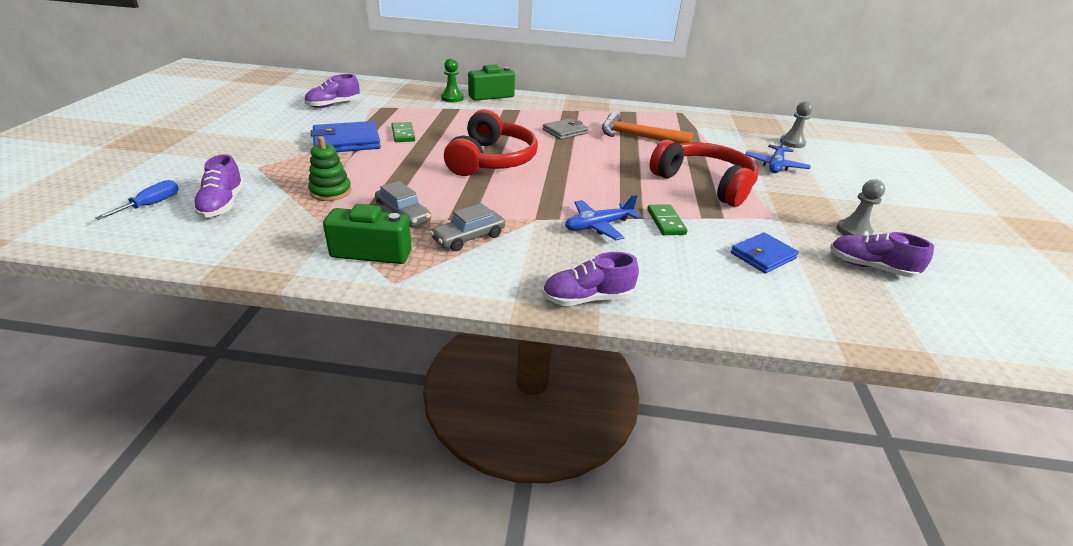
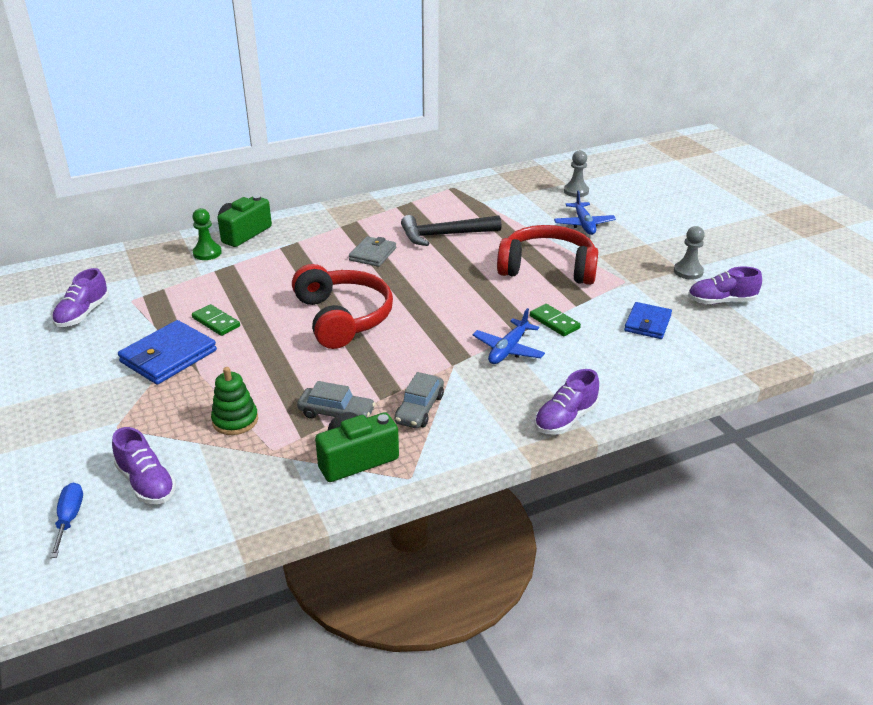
camera: 30 degrees left, 0 degrees up
(637, 137) = (444, 235): orange hammer -> black hammer

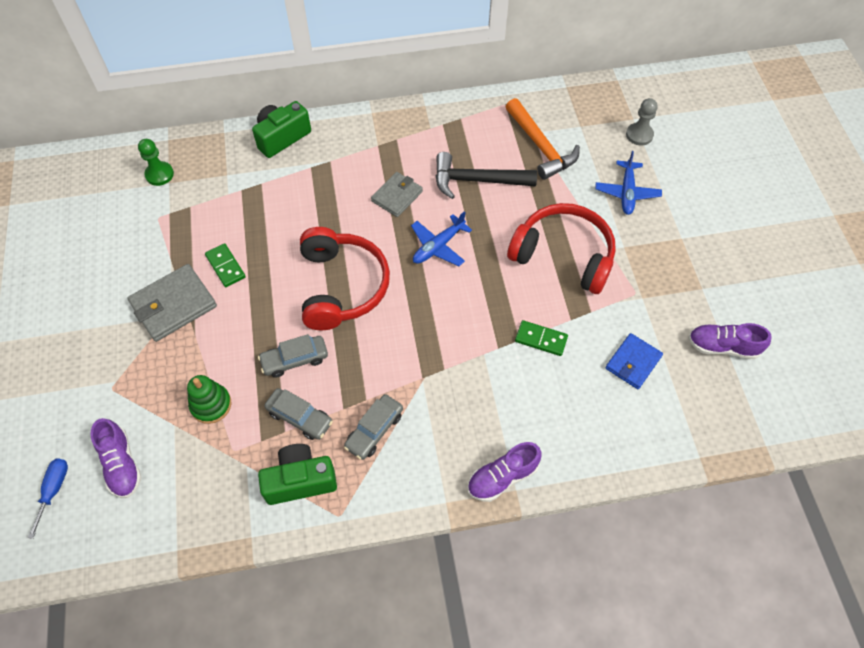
camera: 15 degrees right, 25 degrees up
(83, 314) = (112, 228): purple shoe -> none
(168, 356) = (173, 305): blue wallet -> grey wallet
(207, 253) = (241, 161): green pawn -> green pawn (159, 174)
(314, 374) = (295, 360): none -> grey car
(493, 208) = (541, 146): none -> orange hammer
(508, 349) = (482, 369): blue plane -> blue plane (438, 246)
(554, 322) = (541, 339): green domino -> green domino turned 45 degrees counterclockwise
(688, 272) = (707, 293): grey pawn -> none

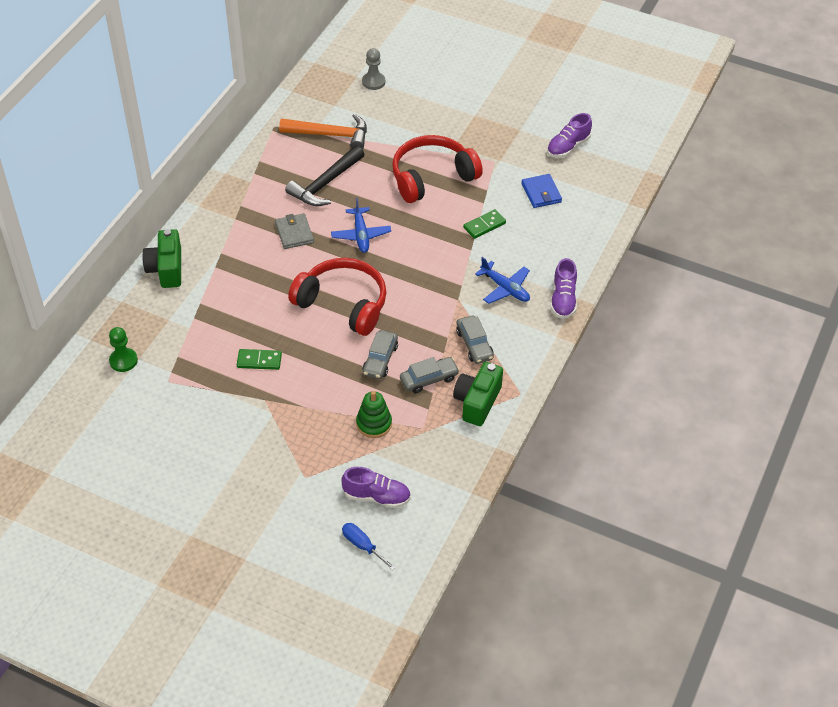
camera: 55 degrees left, 10 degrees down
(173, 305) = (264, 407): grey wallet -> none
(627, 193) = (414, 117): blue plane -> blue plane (505, 288)

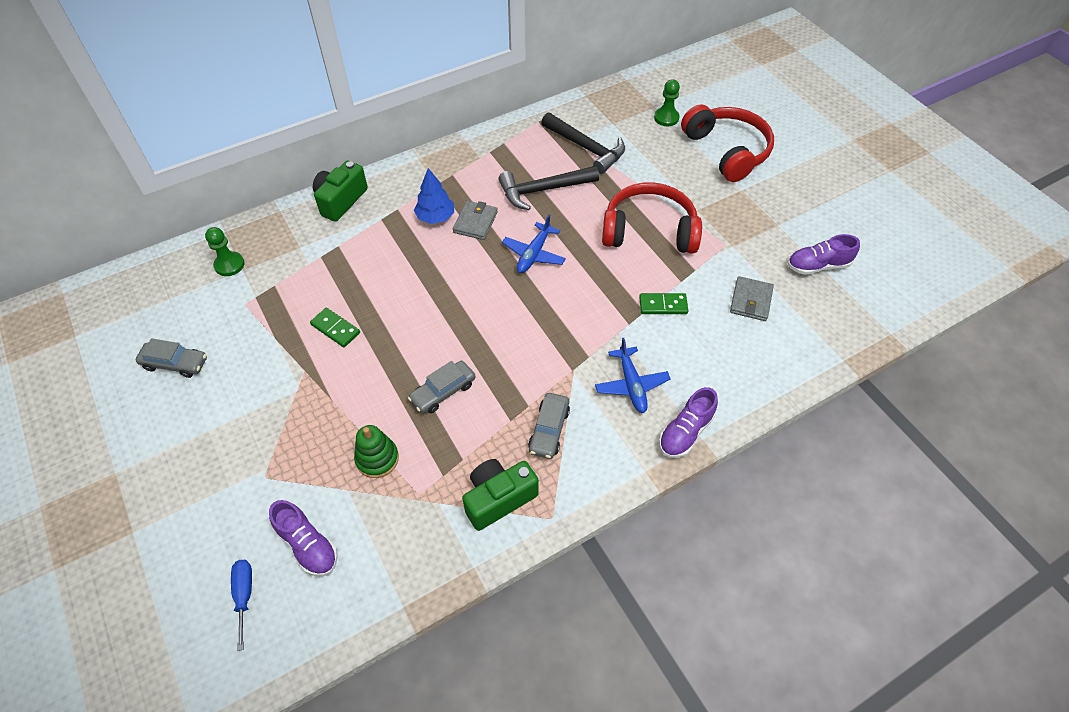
camera: 35 degrees right, 5 degrees up
(258, 244) = (435, 217): none -> blue tree
(330, 135) = (586, 148): orange hammer -> black hammer
(343, 304) = (458, 314): red headphones -> red headphones (727, 151)
(373, 82) = (666, 118): grey pawn -> green pawn
(429, 379) = (471, 442): grey car -> grey car (175, 363)
(541, 193) = (751, 301): blue wallet -> grey wallet

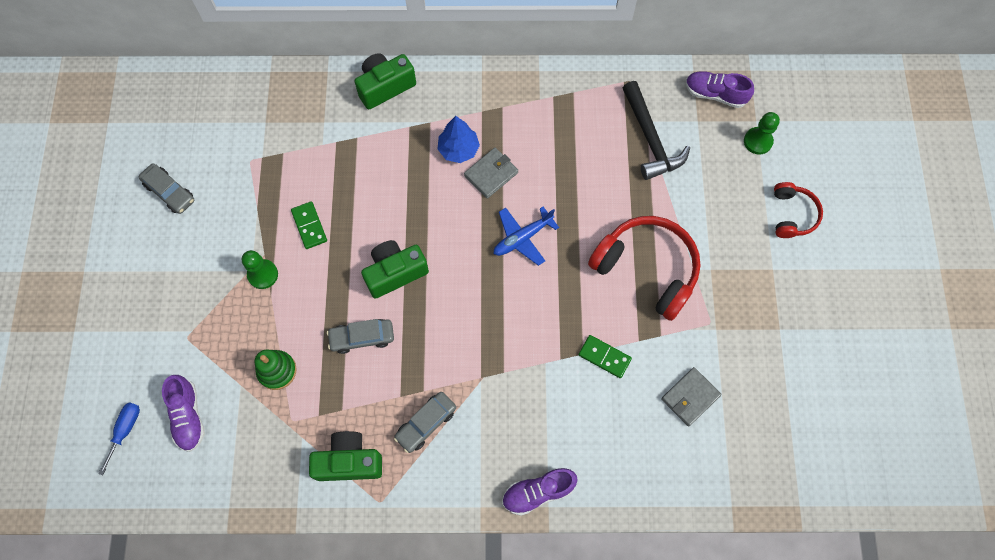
camera: 30 degrees right, 15 degrees up
(229, 265) = (257, 111): green pawn -> green pawn (263, 274)
(440, 328) = (395, 273): none -> green camera
(543, 190) = (576, 169): black hammer -> none
(631, 385) = (522, 421): blue plane -> none
(727, 151) = (792, 214): red headphones -> red headphones, size x0.55
(817, 266) = (784, 396): purple shoe -> purple shoe (715, 94)

